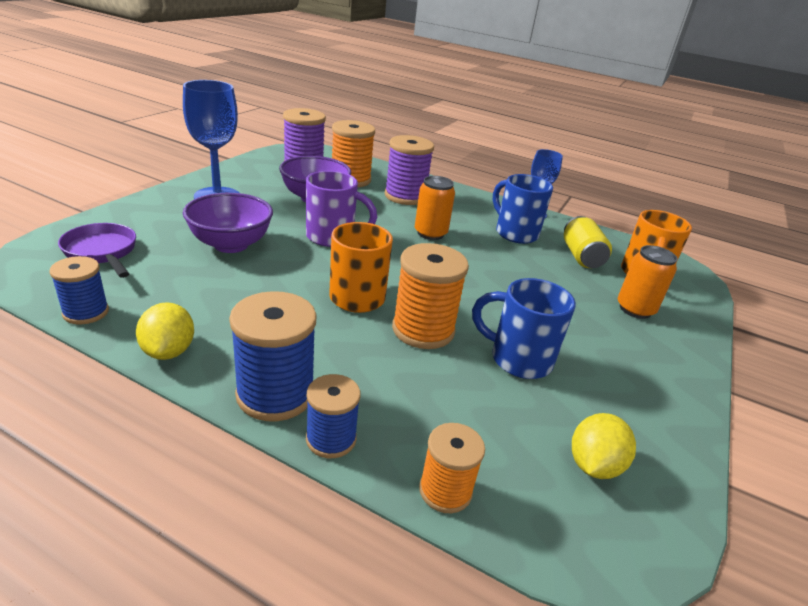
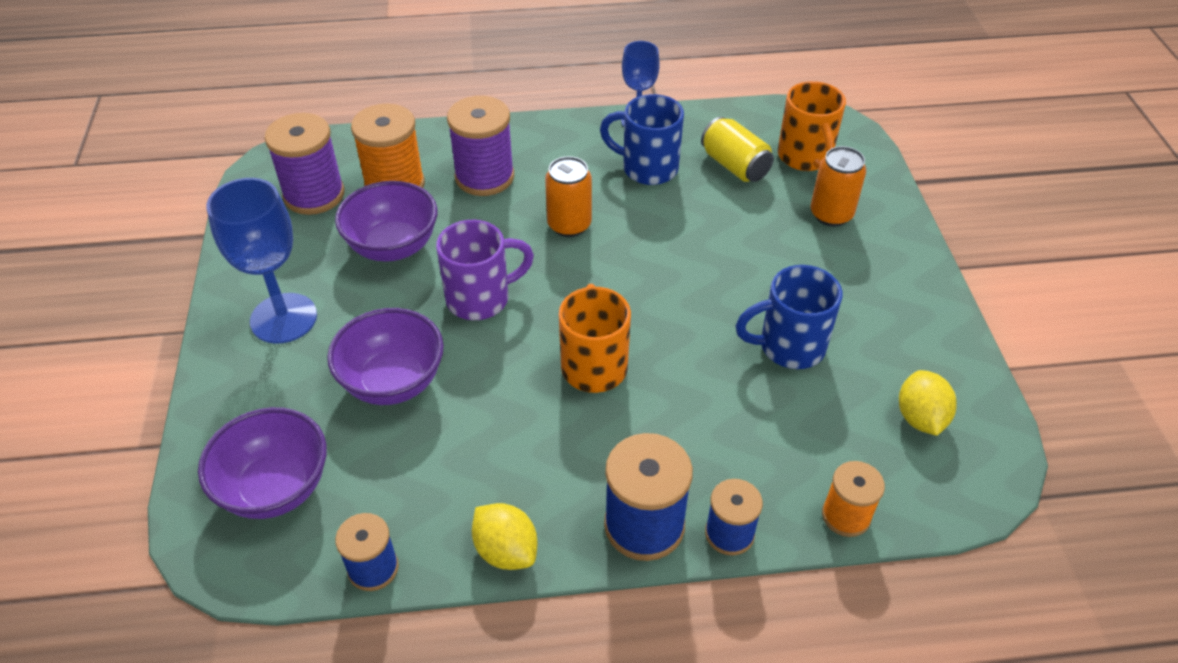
camera: 30 degrees left, 15 degrees up
(102, 252) = (276, 488): purple pan -> purple bowl
(423, 330) = (687, 367): orange spool -> none

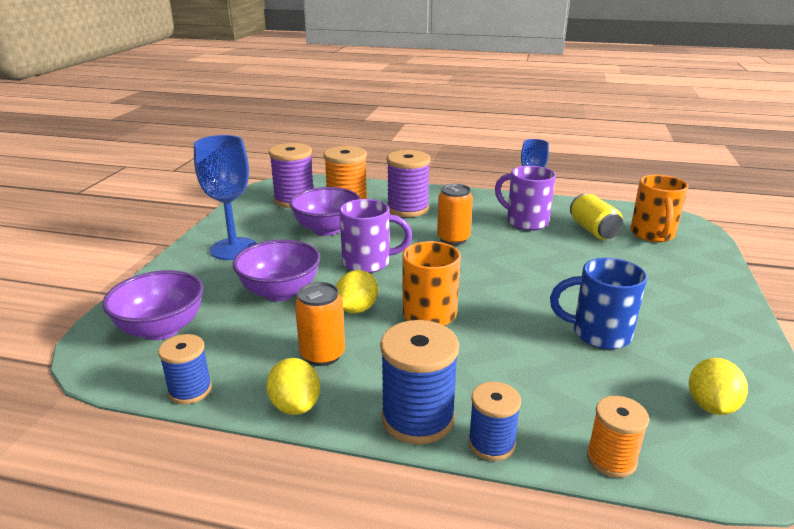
camera: 20 degrees right, 20 degrees down
(504, 384) = (357, 309): none -> yellow lemon
(647, 168) = (525, 222): blue mug -> purple mug
(831, 214) = (664, 266): orange can -> orange can (322, 354)

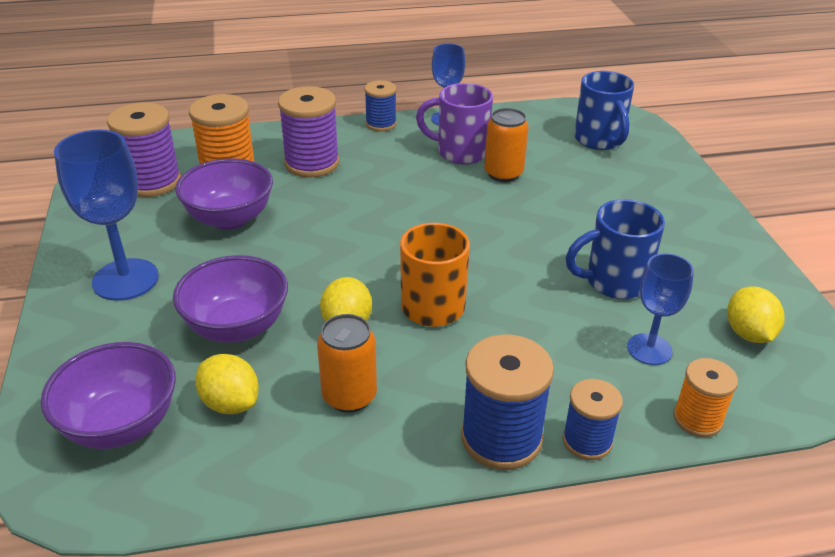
camera: 25 degrees left, 10 degrees up
(190, 390) = (226, 493): blue spool -> blue spool (381, 124)
(295, 405) = (364, 469): yellow lemon -> yellow lemon (230, 403)
(368, 263) = (317, 256): purple mug -> none
(453, 239) = (394, 196): orange can -> orange can (503, 173)
(593, 230) = (538, 148): yellow can -> none
(599, 391) = (649, 349): none -> blue goblet
(652, 234) = (599, 140): orange mug -> blue mug

